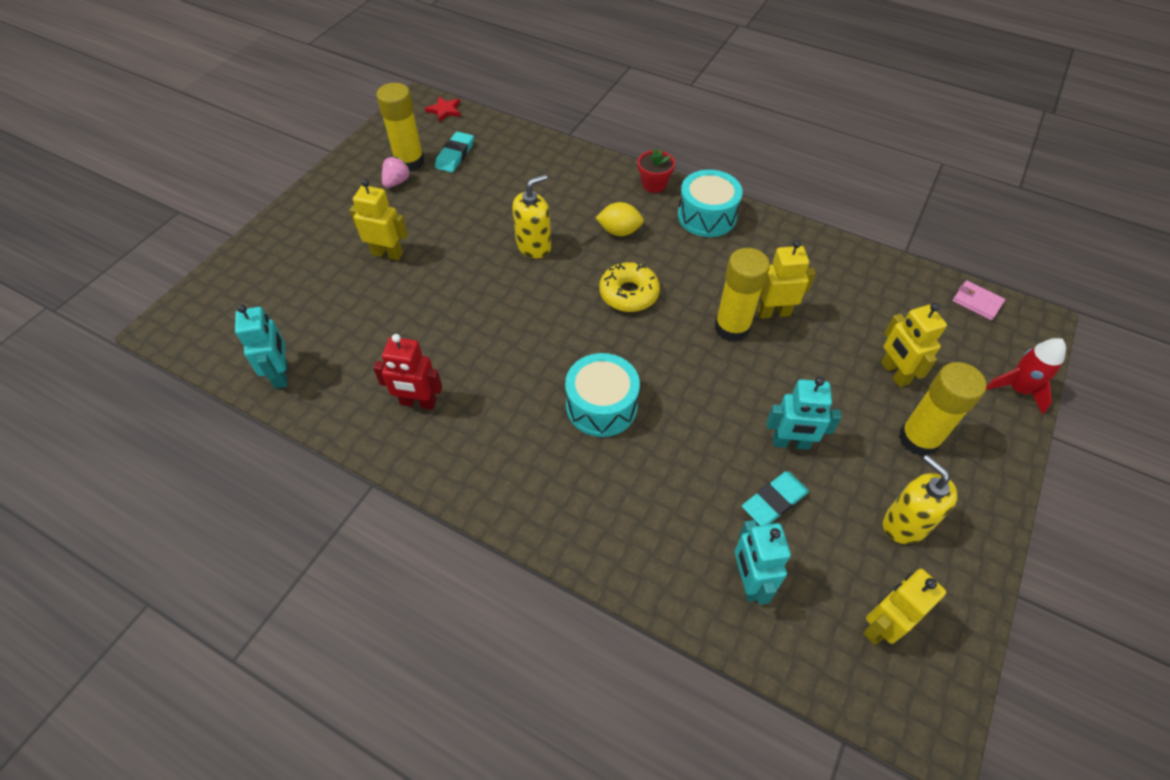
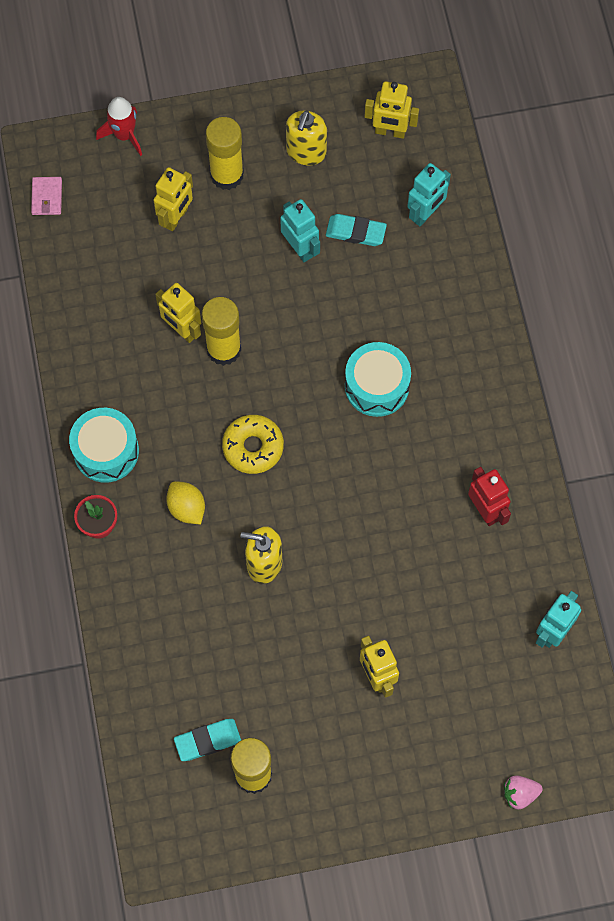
camera: 130 degrees left, 15 degrees up
(396, 182) = (289, 758): pink strawberry -> pink strawberry (519, 794)
(445, 110) = (149, 818): red star -> none

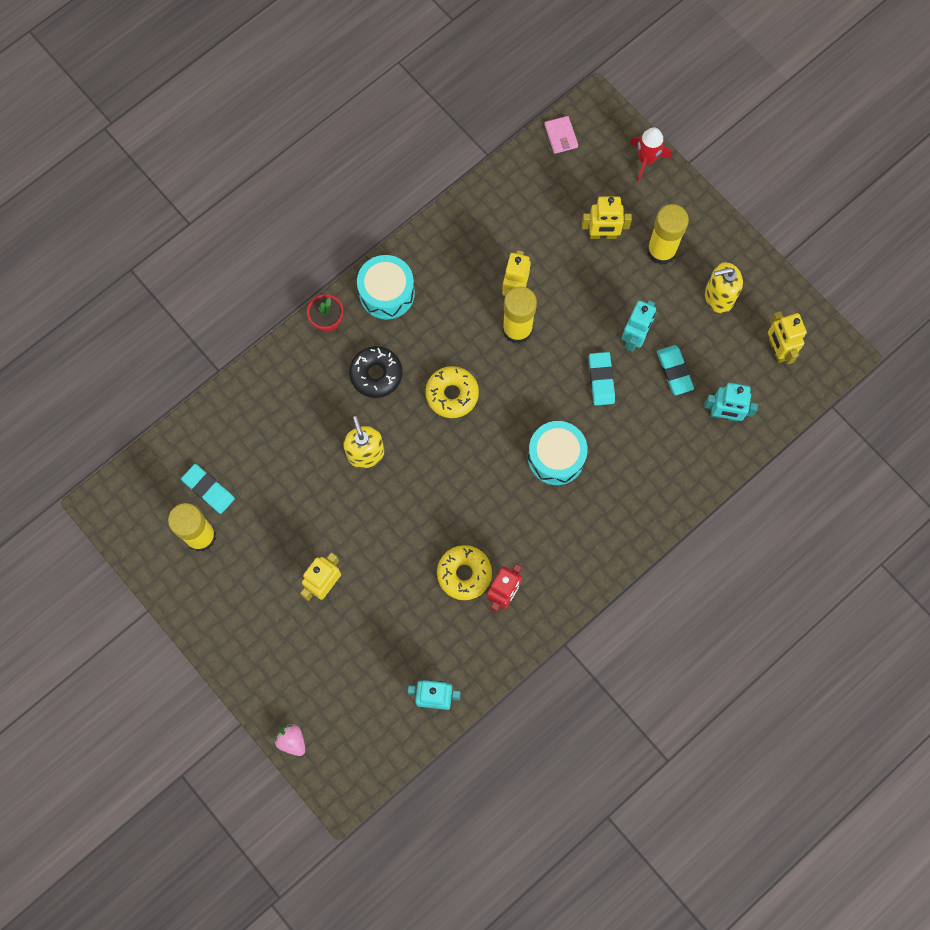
camera: 60 degrees right, 5 degrees up
(47, 197) = (561, 136): pink wallet -> pink wallet turned 75 degrees counterclockwise
(186, 508) = (376, 374): yellow lemon -> black donut
(323, 302) = (601, 380): none -> turquoise eraser
(444, 536) = (464, 574): none -> yellow donut

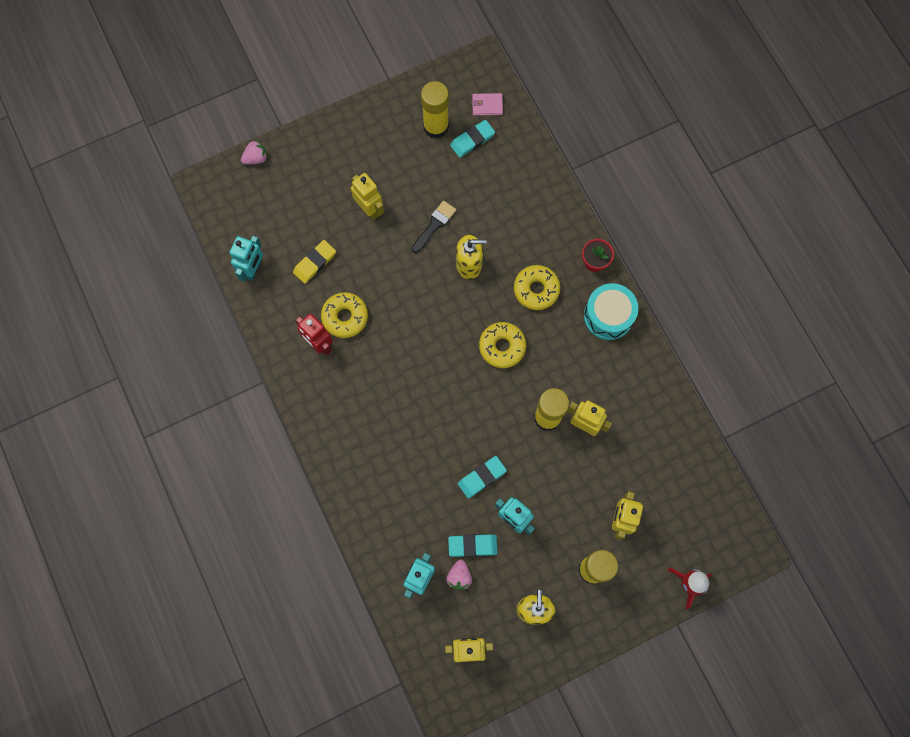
camera: 105 degrees right, 0 degrees up
(326, 504) = (434, 225): none -> black brush
(376, 374) = (536, 289): black donut -> yellow donut
(408, 628) = (315, 263): none -> yellow eraser
(556, 457) = (422, 418): turquoise drum -> none
(561, 136) = (729, 509): pink wallet -> pink wallet (487, 105)
(601, 380) = (482, 477): turquoise eraser -> turquoise eraser turned 45 degrees counterclockwise
(709, 376) = (459, 576): none -> pink strawberry

